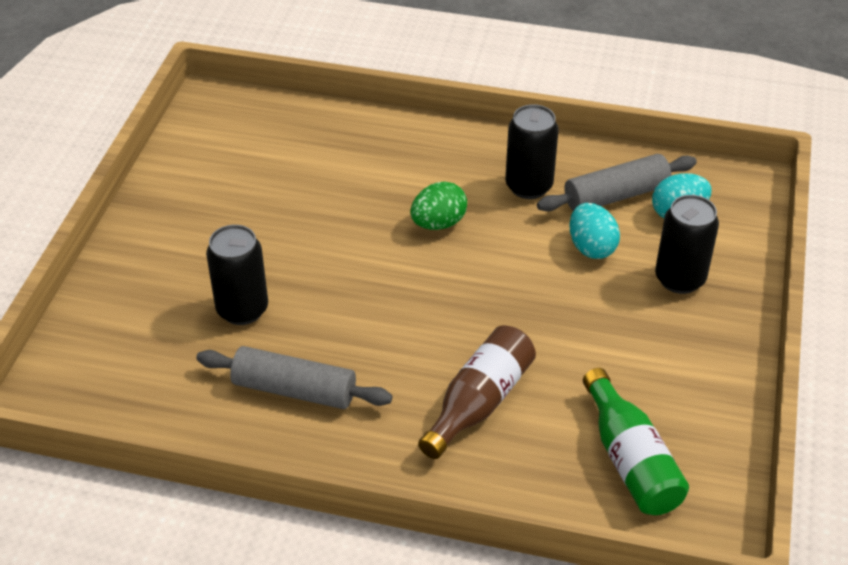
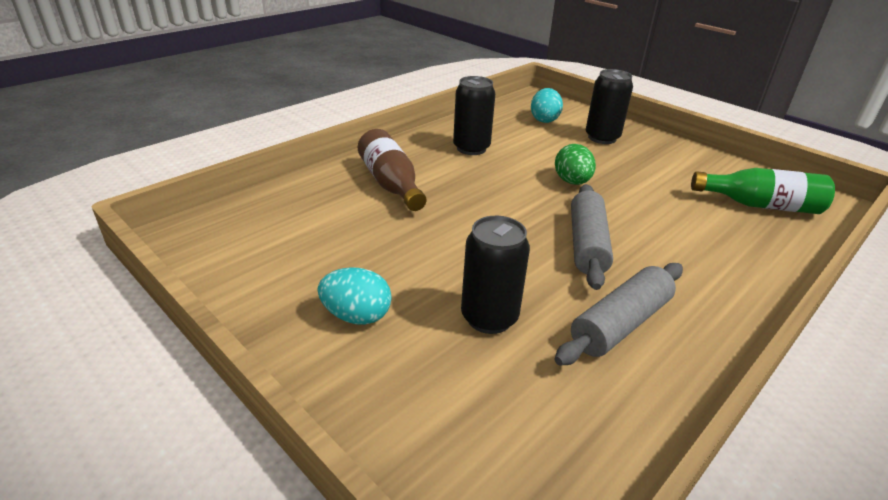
camera: 60 degrees left, 10 degrees down
(438, 223) = (474, 189): green egg -> green egg (572, 182)
(479, 402) = (680, 239): brown bottle -> brown bottle (391, 184)
(591, 247) = (551, 151): turquoise egg -> turquoise egg (356, 316)
(616, 196) = (510, 129): grey rolling pin -> grey rolling pin (587, 244)

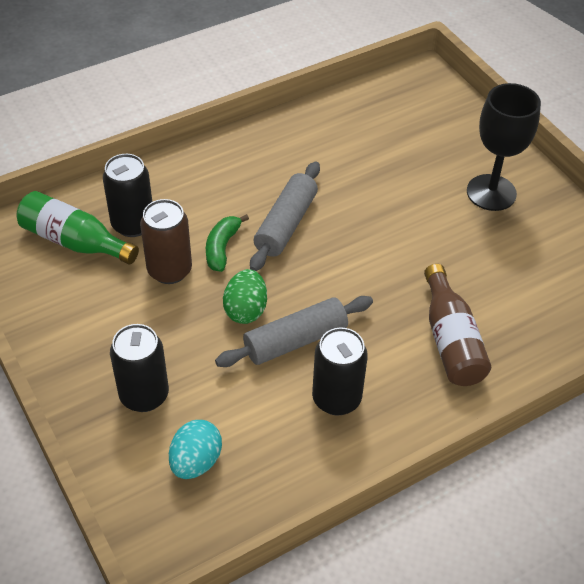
camera: 165 degrees left, 15 degrees up
(356, 316) = (491, 192): turquoise egg -> black goblet
(489, 317) = (397, 175): black can -> black can (133, 224)
(620, 324) = (307, 156): grey rolling pin -> grey rolling pin (295, 340)
(630, 218) = (222, 248): none -> green banana
(658, 197) = (169, 270): none -> brown can

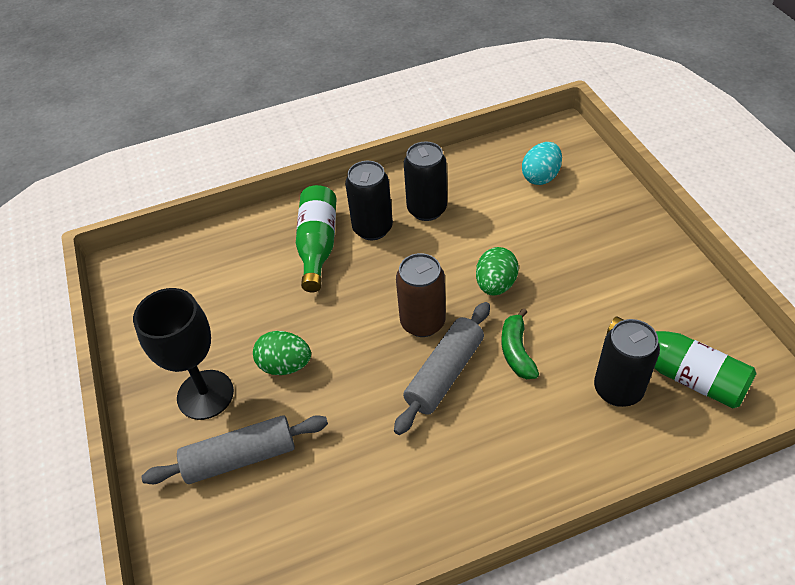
camera: 165 degrees left, 0 degrees up
(144, 395) = (585, 222): black can -> black can (372, 228)
(169, 270) = (571, 330): brown can -> brown can (422, 322)
(222, 248) = (516, 351): green banana -> green banana turned 150 degrees clockwise
(295, 340) = (453, 255): grey rolling pin -> grey rolling pin (240, 457)
(432, 220) = (285, 365): none -> green egg
(451, 340) = (318, 245): brown bottle -> green bottle

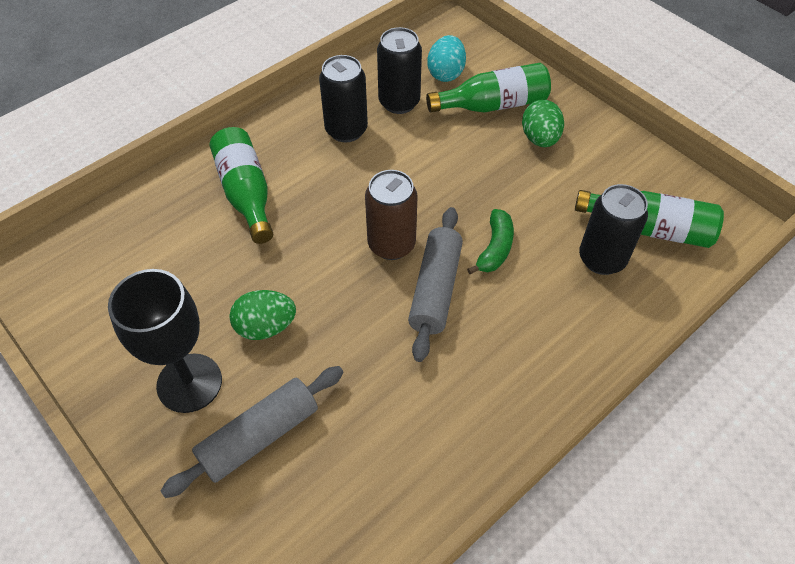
camera: 25 degrees left, 5 degrees up
(372, 228) = (297, 162): black can -> black can (399, 102)
(495, 285) = (447, 189): green egg -> green egg (540, 139)
(516, 351) = (495, 248): green banana -> green banana turned 135 degrees counterclockwise
(573, 216) = (493, 105): none -> green bottle

